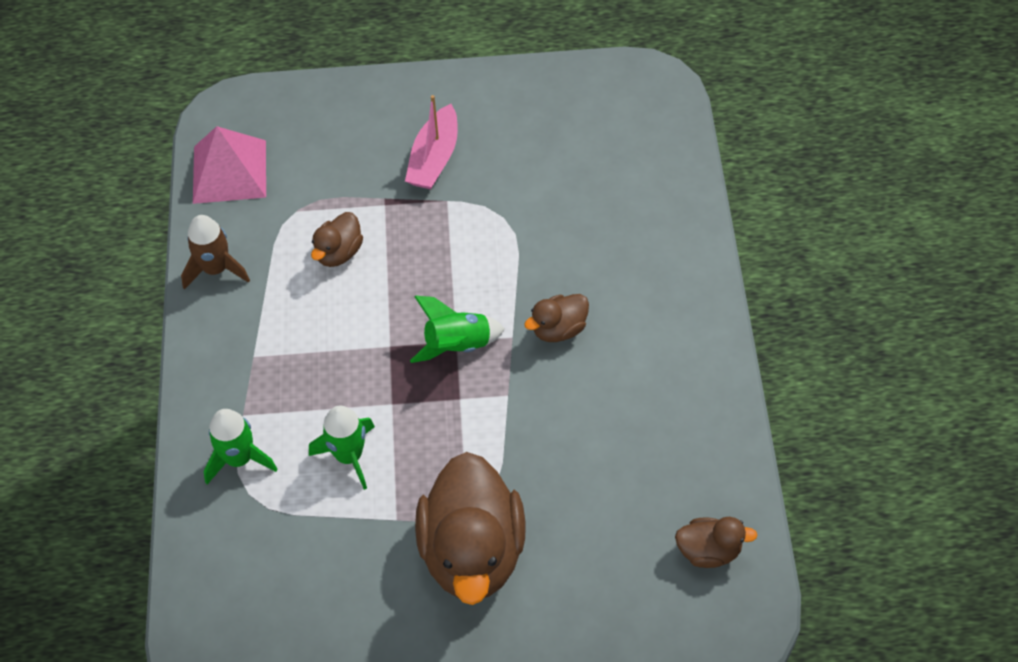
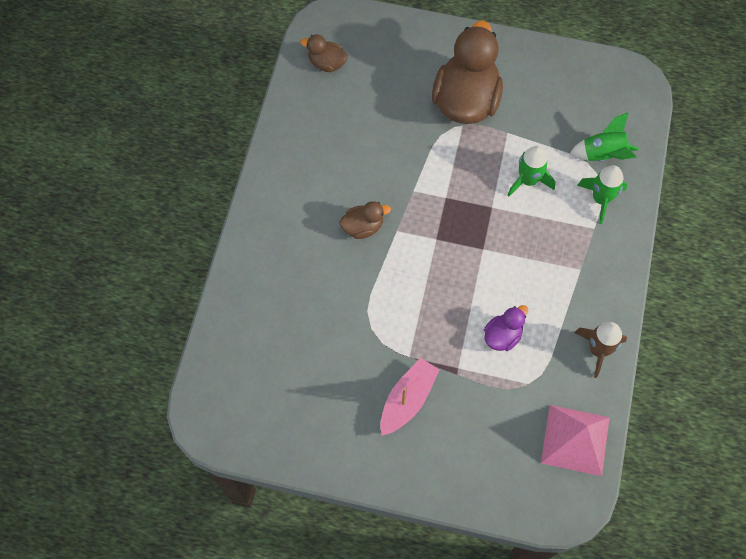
camera: 165 degrees left, 10 degrees up
(339, 253) = (502, 336): brown duck -> purple duck
(457, 345) = (436, 236): green rocket -> green rocket (603, 155)

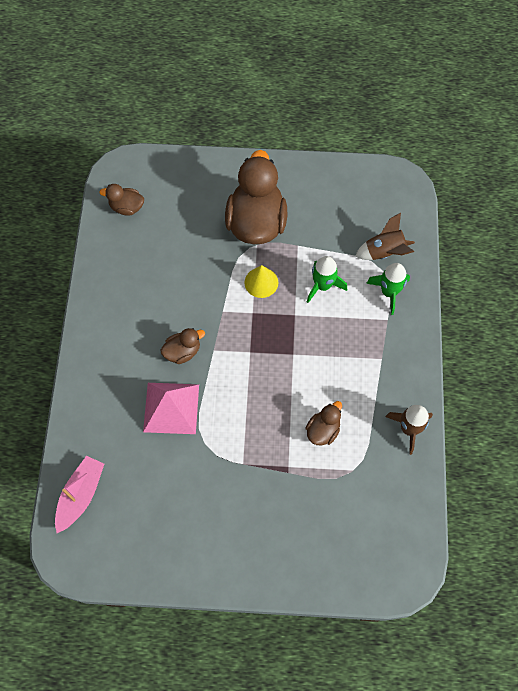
camera: 10 degrees left, 0 degrees up
(407, 400) = (248, 504): pink boat -> pink boat (81, 495)
(460, 166) = (261, 282): none -> yellow cone
(502, 336) = (323, 430): purple duck -> brown duck
(575, 440) = (402, 514): pink pyramid -> pink pyramid (171, 408)
(603, 155) = (384, 252): green rocket -> brown rocket

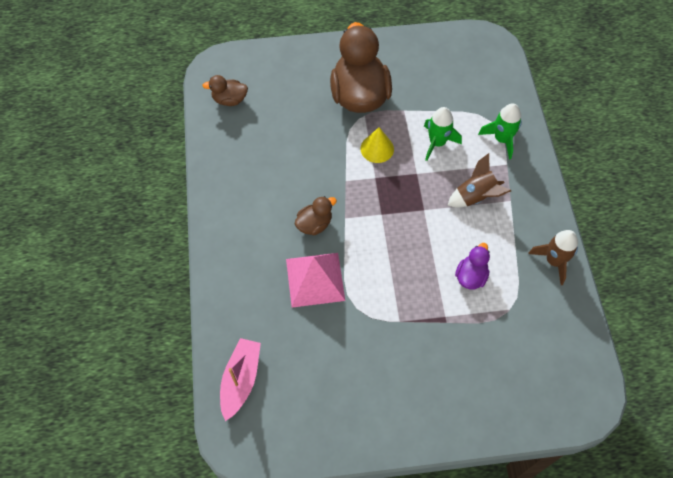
camera: 10 degrees left, 5 degrees down
(323, 430) = (471, 276): brown duck -> purple duck
(384, 252) = (488, 104): brown rocket -> brown rocket (476, 197)

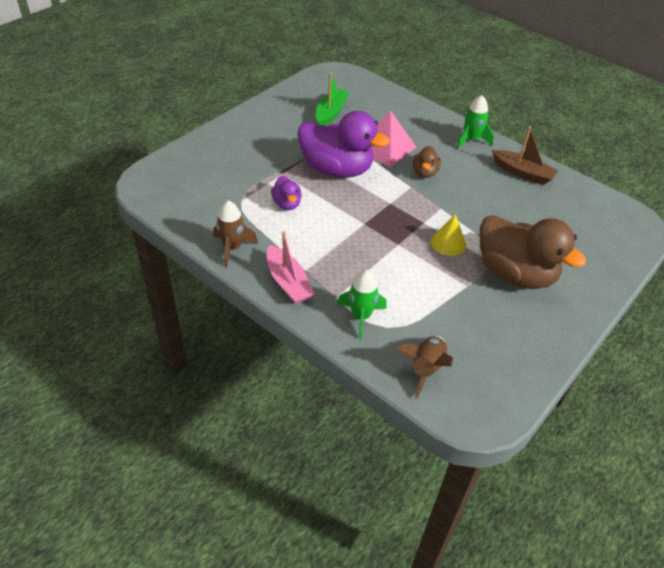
camera: 135 degrees right, 15 degrees down
(229, 100) = (591, 208): brown duck -> none
(233, 165) = (522, 173): none -> brown boat
(241, 380) = (366, 91): pink boat -> pink boat (288, 282)
(317, 371) = (331, 113): none -> green boat
(389, 285) = (337, 169): none -> purple duck
(437, 143) = (410, 277): green rocket -> green rocket (471, 140)
(476, 197) = (335, 256): brown rocket -> brown rocket (425, 369)

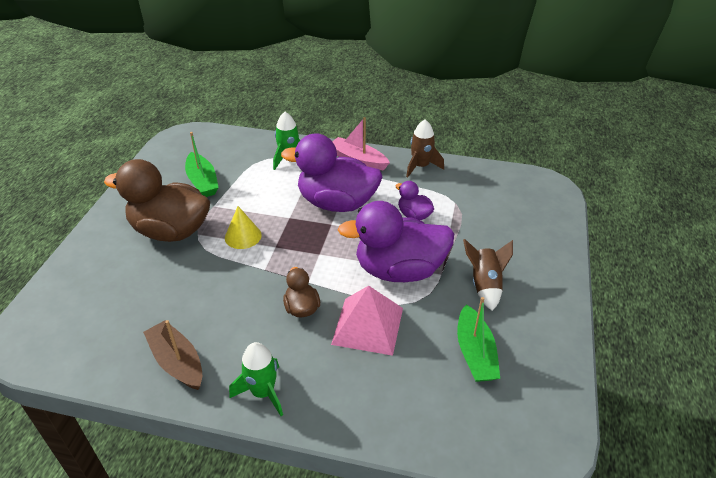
camera: 155 degrees right, 5 degrees down
(345, 241) = (337, 203): none -> purple duck
(425, 369) = (227, 146): brown rocket -> brown rocket (485, 285)
(471, 323) = (202, 181): none -> green boat
(522, 173) = (177, 362): brown boat -> brown boat turned 45 degrees clockwise

